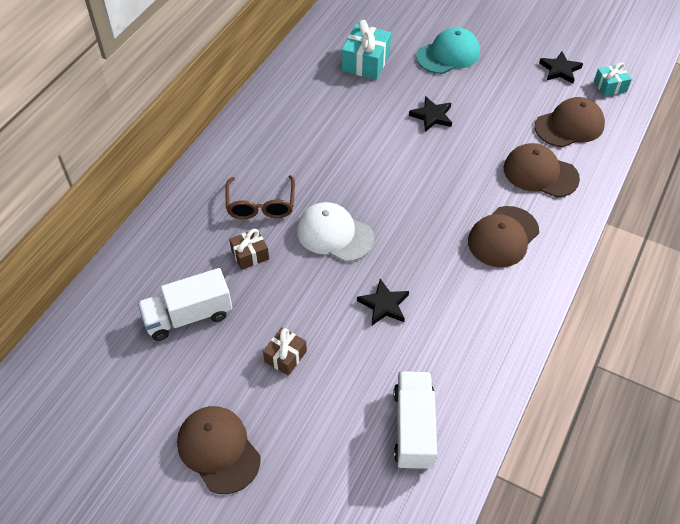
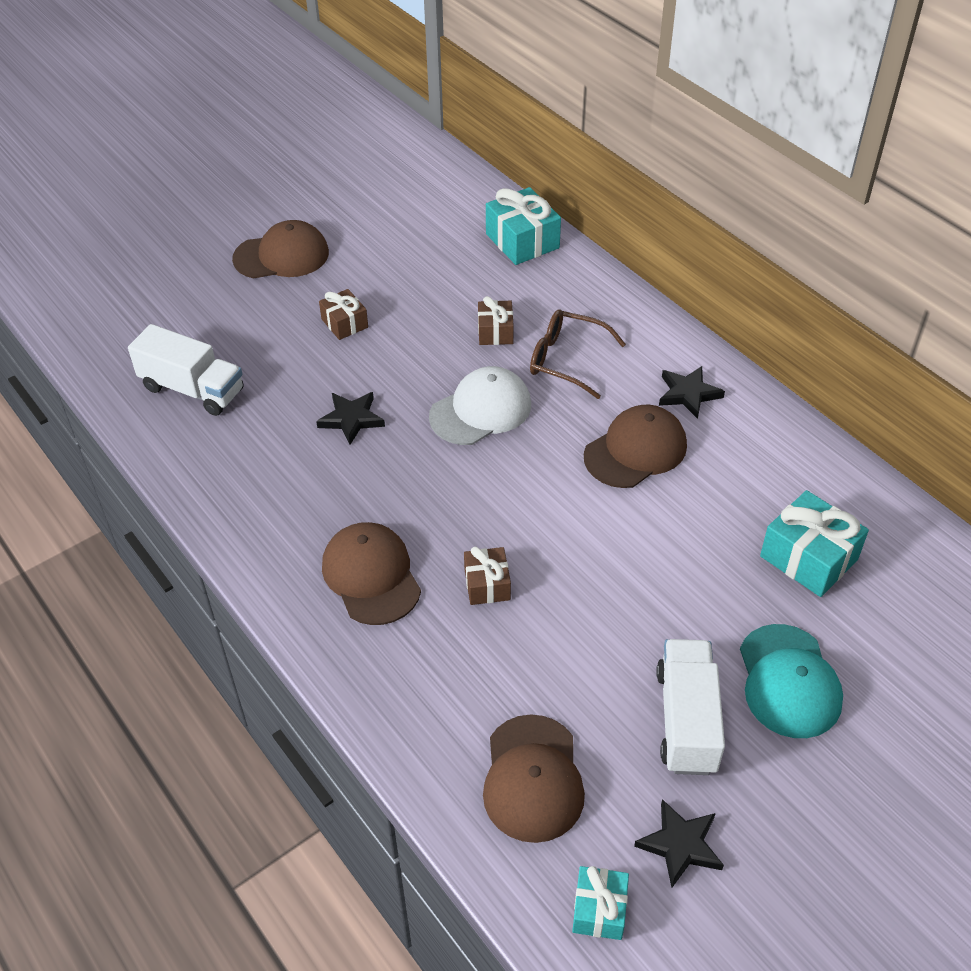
camera: 115 degrees right, 5 degrees down
(131, 276) = (522, 241): none -> turquoise gift
(188, 316) = (443, 269): white truck -> white truck (686, 720)
(432, 116) = (644, 594): black star -> black star (688, 394)
(471, 181) = (487, 584): none -> brown gift
(540, 173) = (455, 679): brown cap -> brown cap (635, 450)

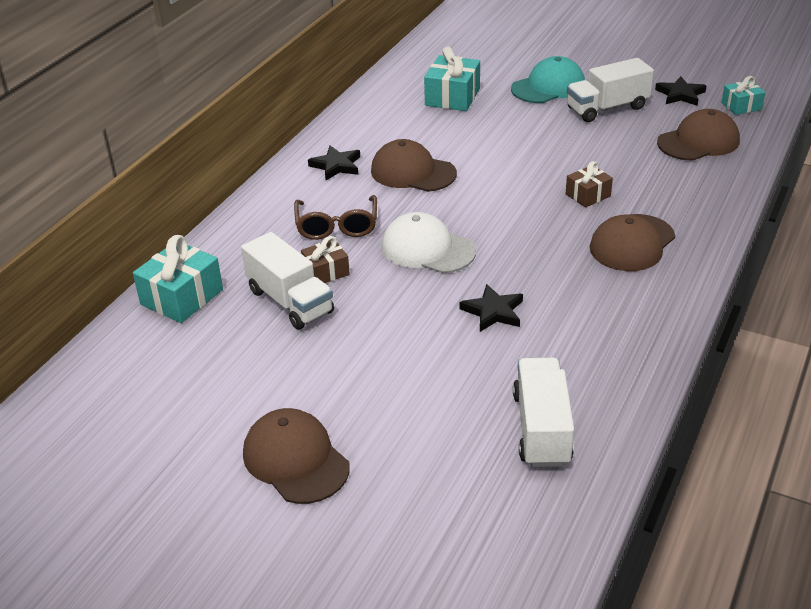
camera: 115 degrees left, 10 degrees down
(344, 323) = (375, 365): brown gift -> none
(468, 299) = (290, 301): none -> white truck

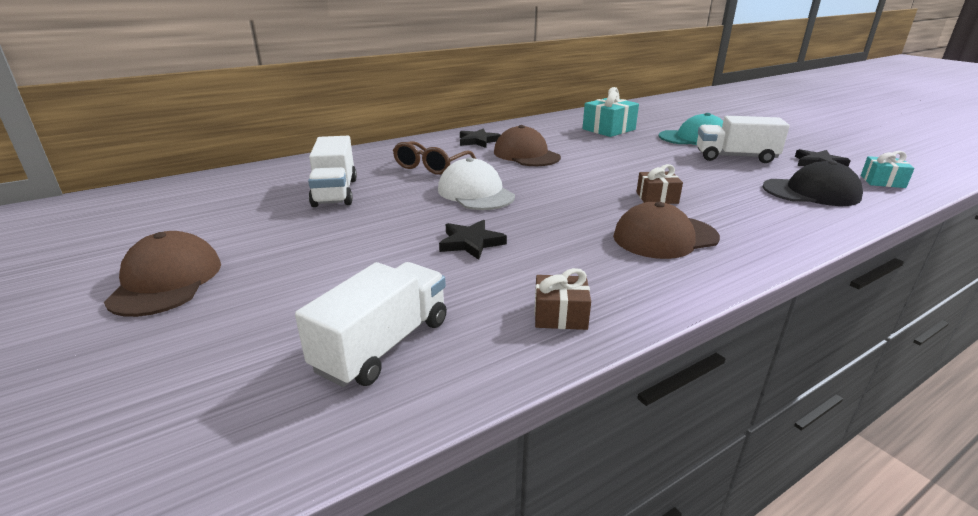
camera: 30 degrees right, 10 degrees down
(182, 297) = (278, 172): turquoise gift -> none
(326, 272) = (385, 185): brown gift -> brown gift (560, 315)
(698, 142) = (811, 192): brown cap -> black cap

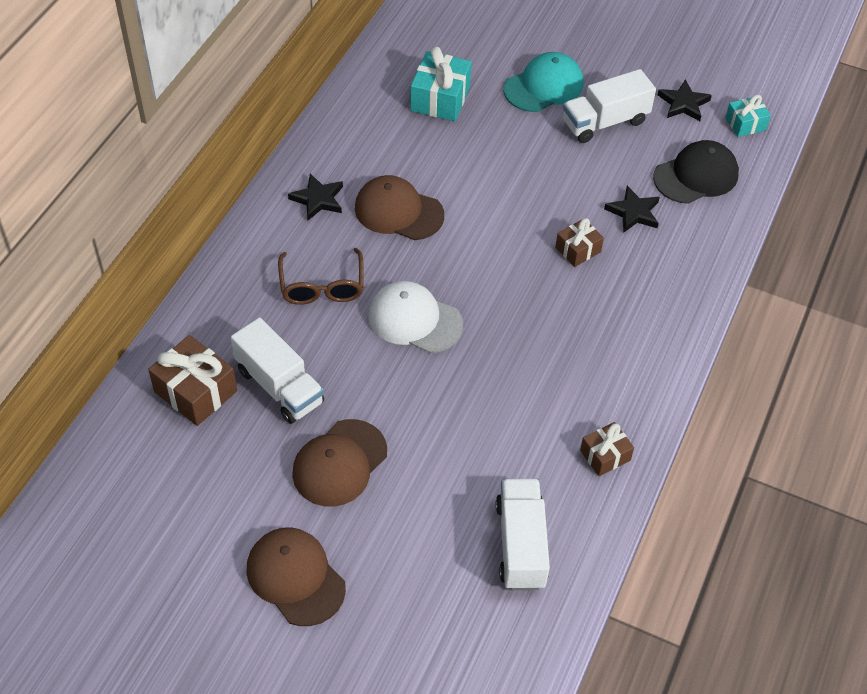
camera: 35 degrees left, 25 degrees up
(282, 180) = (195, 391): none -> brown gift
(471, 243) = (479, 403): black star -> black star (633, 212)
(665, 237) = (618, 317): brown cap -> brown cap (339, 463)

